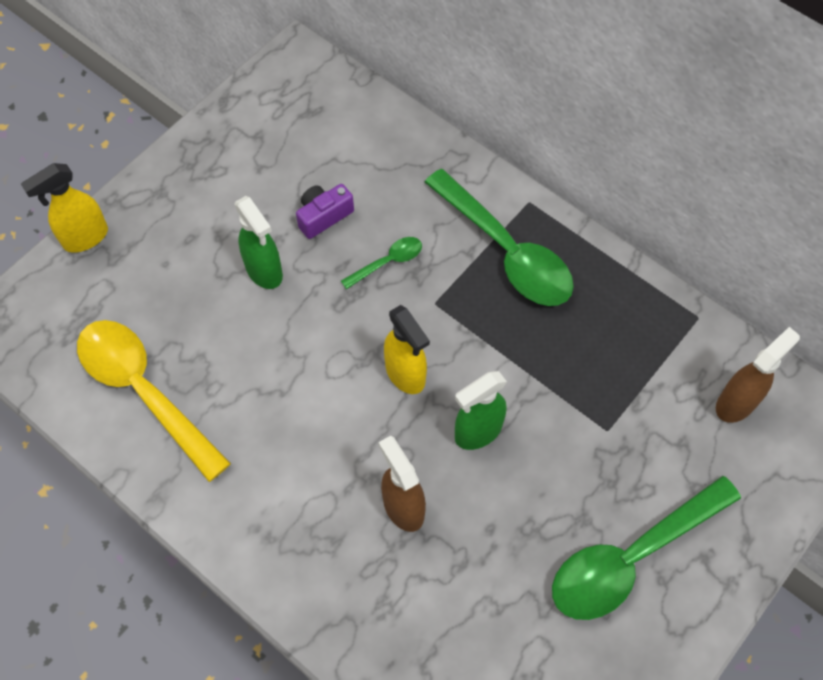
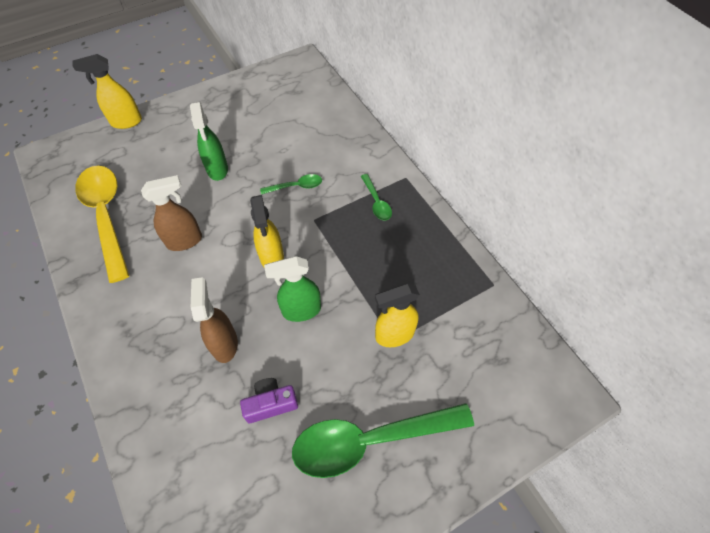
camera: 20 degrees right, 5 degrees down
(323, 216) = (270, 149): purple camera -> purple camera (271, 403)
(506, 251) = (376, 202): green spoon -> green spoon, size x0.45
(605, 423) = (394, 335): none -> yellow spray bottle
(736, 403) = (499, 353): brown spray bottle -> brown spray bottle (185, 241)

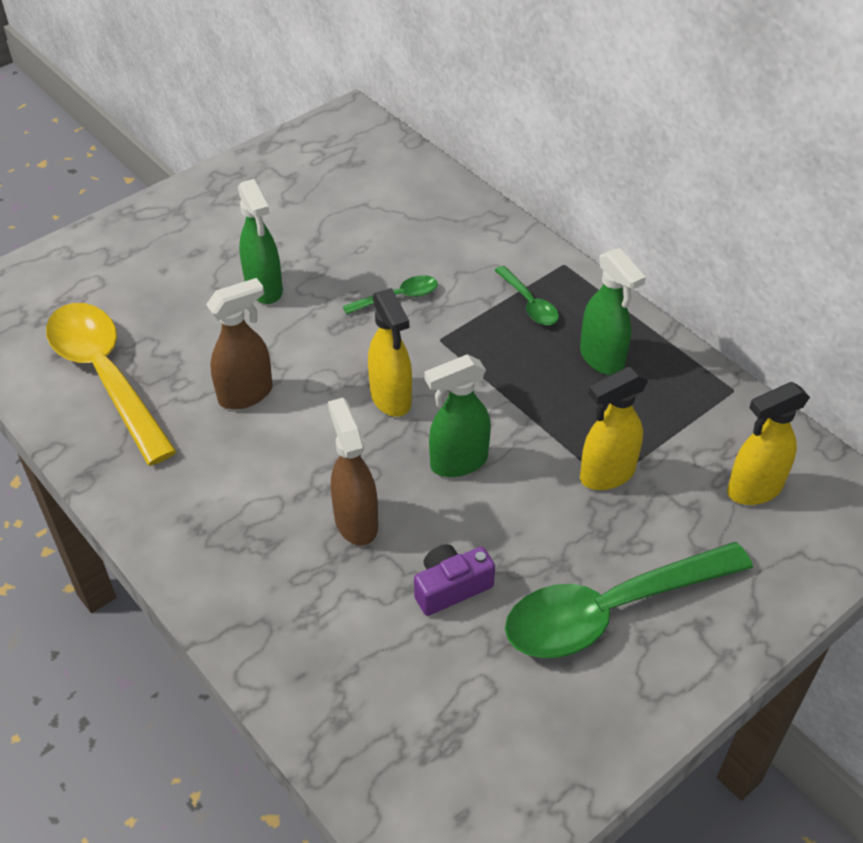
camera: 10 degrees left, 10 degrees down
(126, 122) = (89, 238): yellow spray bottle -> yellow spray bottle (753, 489)
(413, 249) = (602, 359): none -> green spray bottle

